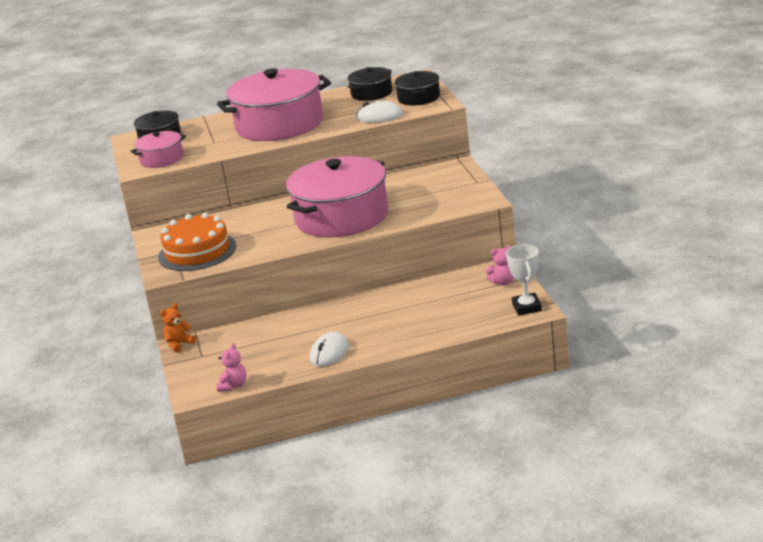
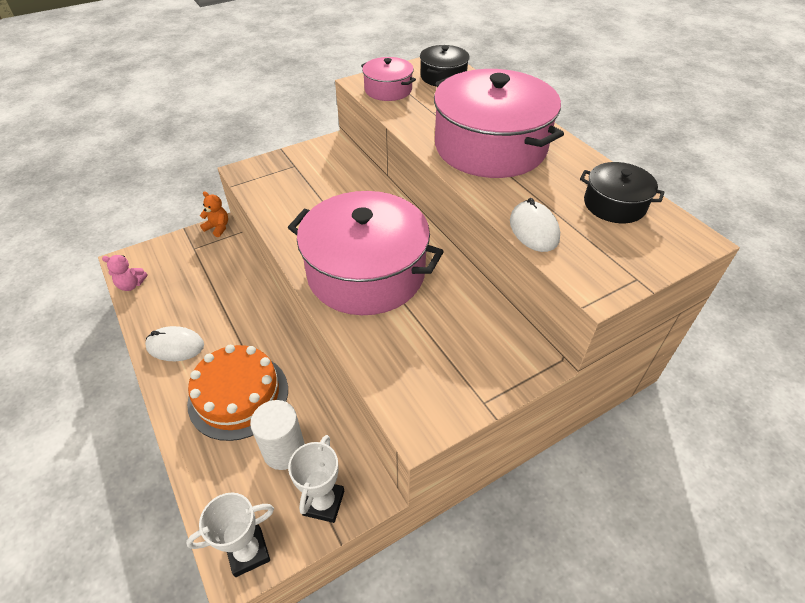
camera: 70 degrees right, 20 degrees up
(197, 251) = (289, 180): orange cake -> orange cake (238, 395)
(419, 98) = (615, 258): black pot -> none
(457, 298) = (284, 450): none -> white cylinder
(503, 282) = (323, 503): pink teddy bear -> white trophy

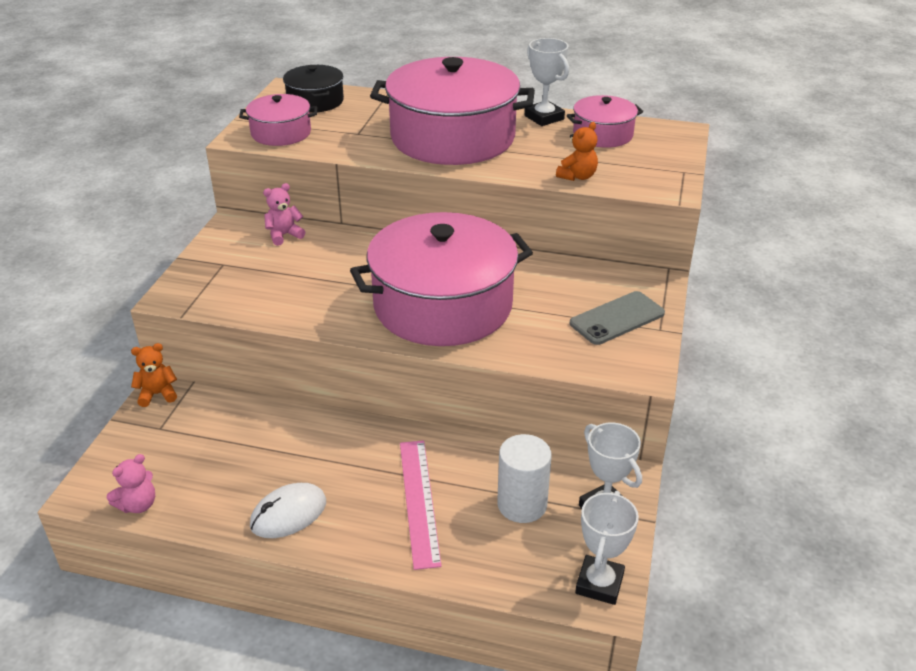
camera: 45 degrees left, 10 degrees down
(238, 395) = (419, 501): orange cake -> pink ruler
(350, 165) = (284, 235): none -> pink teddy bear
(464, 368) = (617, 318): none -> grey phone
(534, 229) = (577, 176): white mouse -> orange teddy bear
(586, 165) = (544, 117): none -> white trophy
(614, 204) = (602, 134): black pot -> pink pot

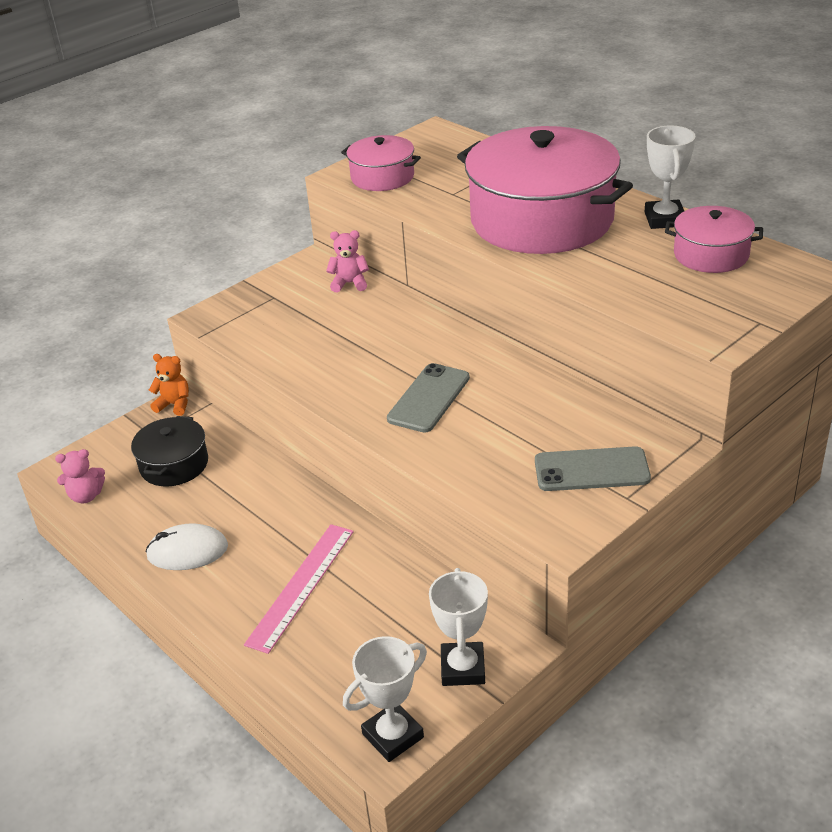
camera: 35 degrees right, 0 degrees up
(315, 101) = (446, 150): black pot -> black pot (174, 464)
(443, 305) = (429, 398): pink pot -> grey phone
(522, 504) = (389, 629): white cylinder -> none
(577, 176) = (629, 296): orange teddy bear -> none

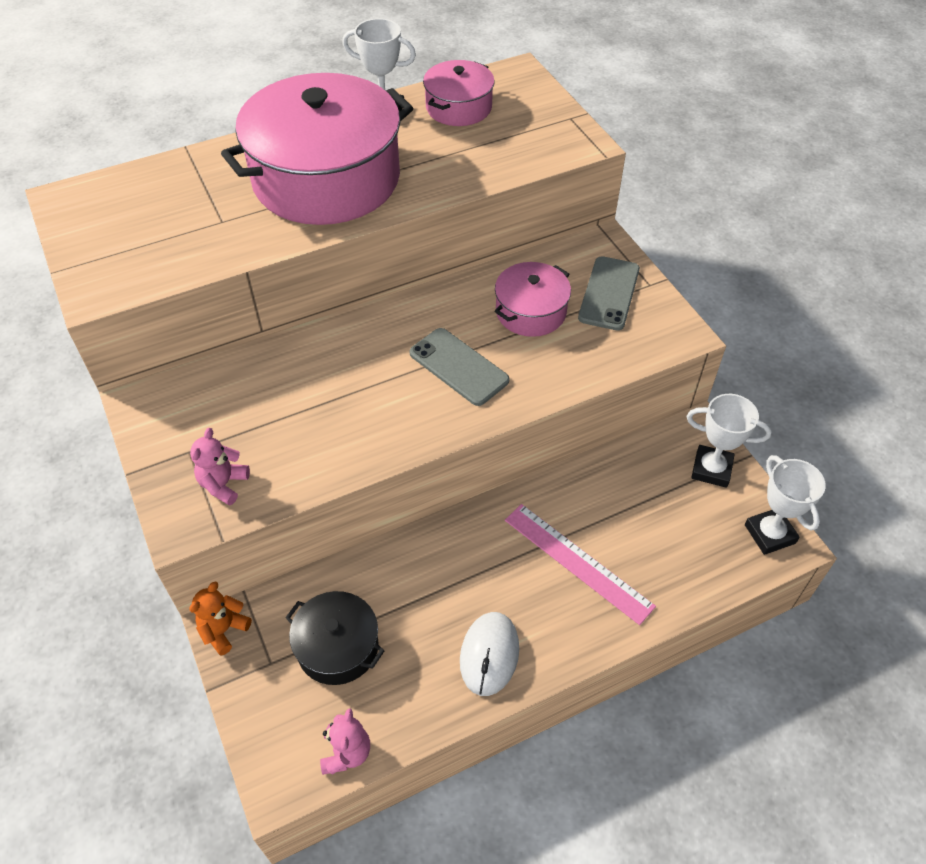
camera: 75 degrees left, 15 degrees up
(349, 283) = (213, 378): pink teddy bear -> pink teddy bear (223, 484)
(382, 177) = (135, 263): pink pot -> pink pot (531, 311)

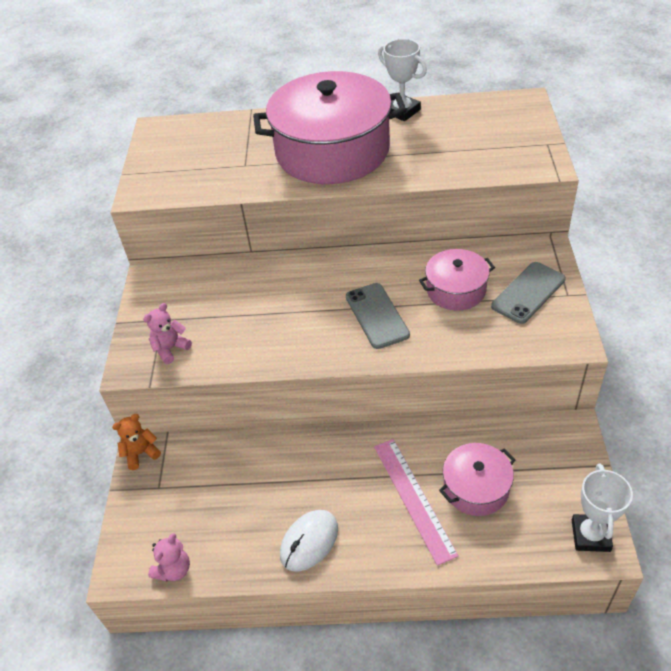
camera: 30 degrees right, 5 degrees down
(337, 647) = (207, 494): black pot -> none
(458, 107) = (461, 119): pink pot -> pink pot (476, 488)
(711, 469) = (566, 465): white trophy -> none

